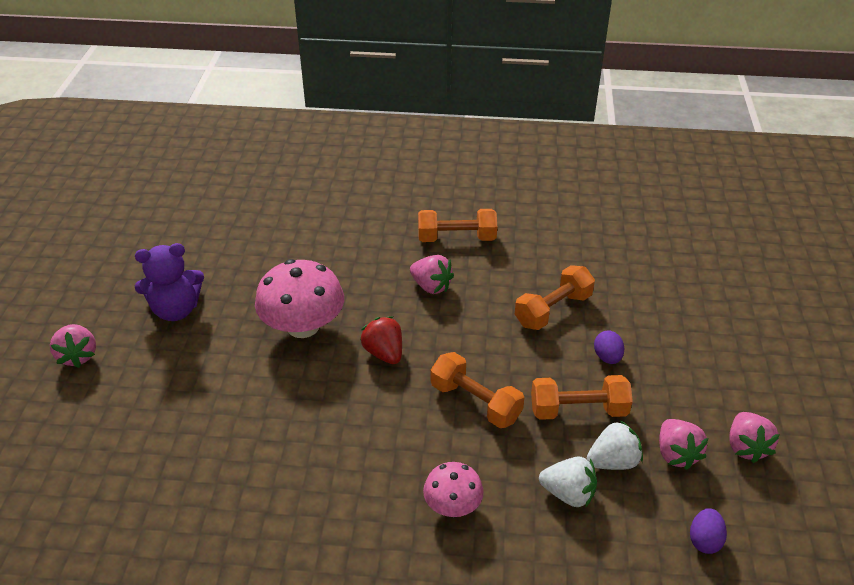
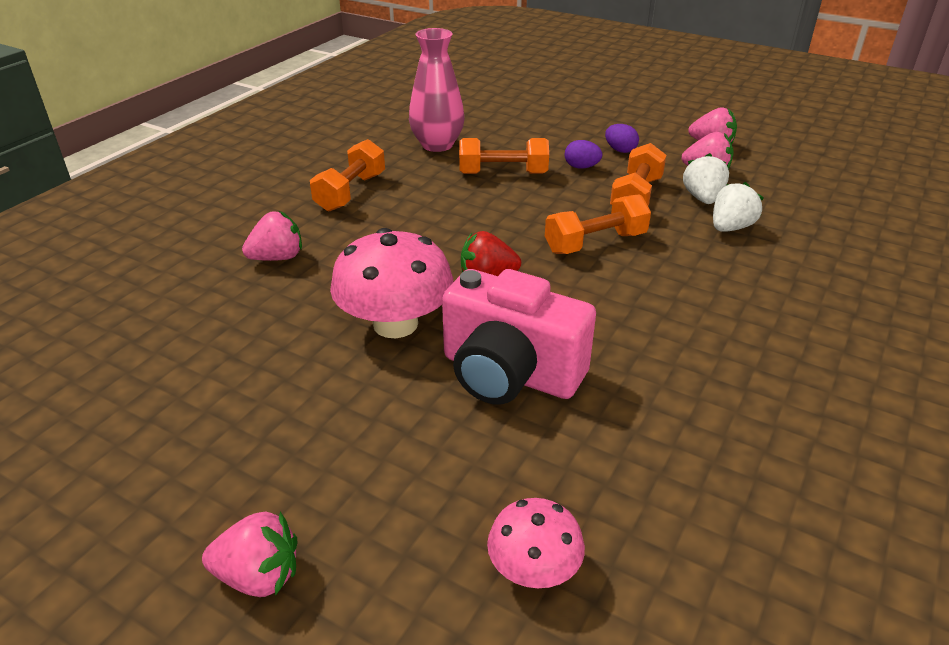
camera: 65 degrees left, 5 degrees down
(176, 310) = (257, 433): purple teddy bear -> none
(276, 401) = (509, 373): none -> pink camera
(431, 286) = (410, 225): pink strawberry -> pink strawberry (277, 258)
(452, 505) = (722, 289): pink mushroom -> pink mushroom (534, 568)
(553, 310) = (503, 173): orange dumbbell -> orange dumbbell turned 75 degrees counterclockwise
(572, 254) = (437, 145): none -> pink vase
(704, 540) = (797, 186): purple egg -> purple egg (620, 150)

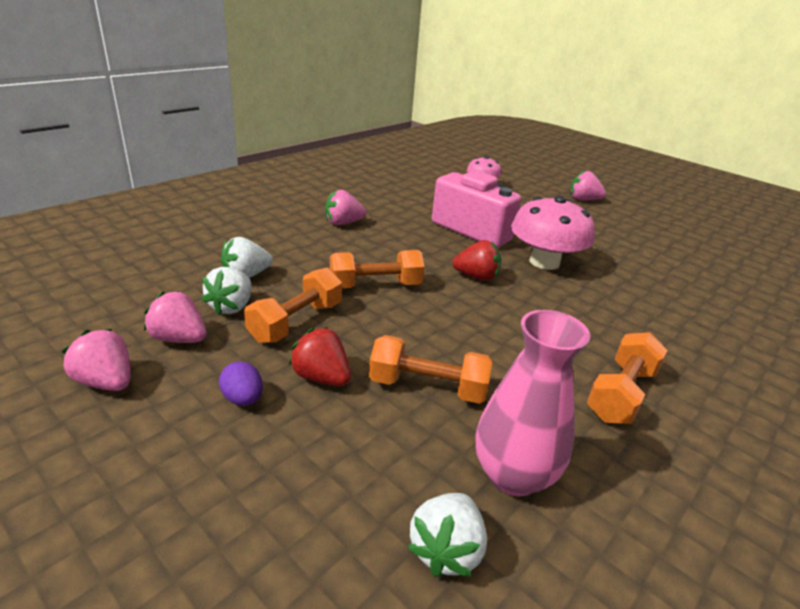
camera: 170 degrees left, 5 degrees down
(277, 258) = (658, 325): pink strawberry -> pink strawberry (343, 223)
(469, 121) = (446, 550): none -> white strawberry
(581, 167) = (321, 377): purple egg -> red strawberry

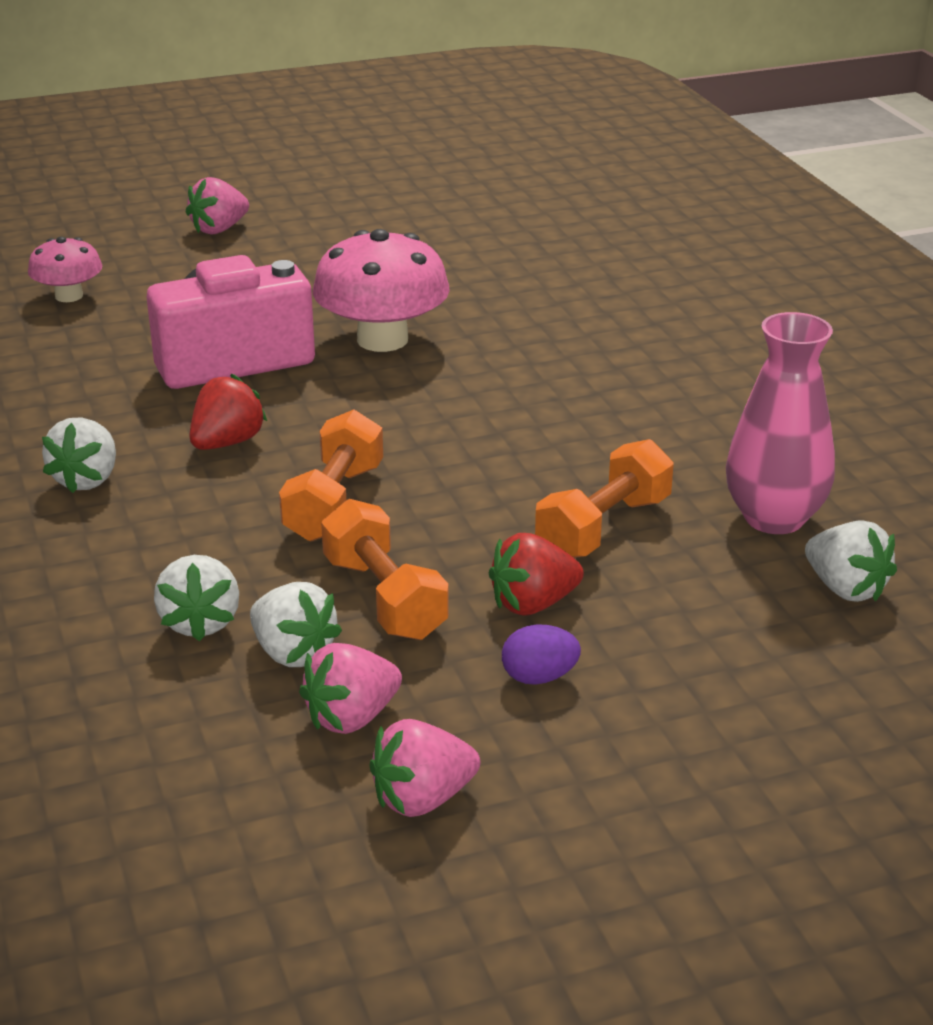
camera: 60 degrees left, 0 degrees up
(343, 223) = (87, 479): pink strawberry -> white strawberry
(476, 277) = (378, 409): red strawberry -> red strawberry (227, 443)
(621, 394) = (694, 404): orange dumbbell -> none

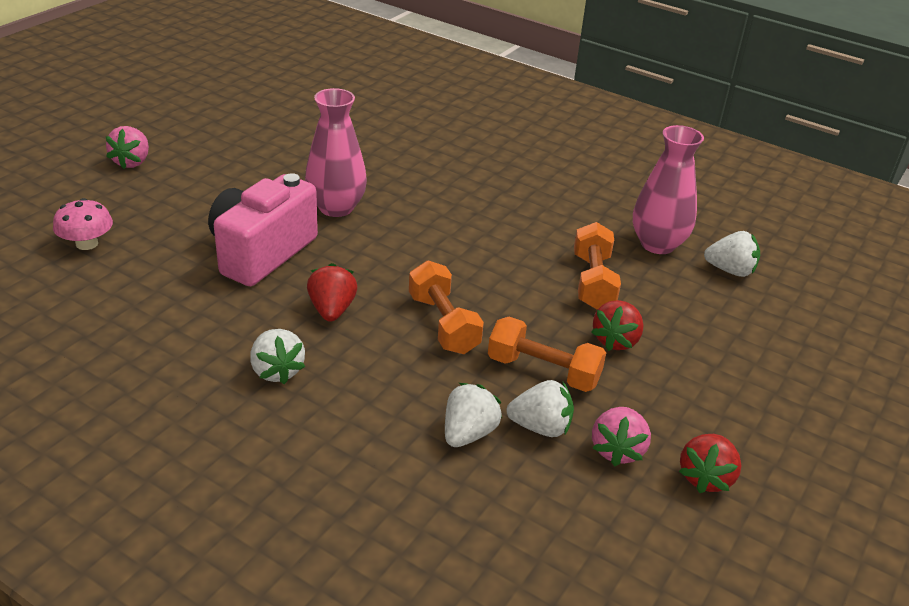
camera: 40 degrees left, 5 degrees up
(200, 622) = (468, 433): white strawberry -> white strawberry turned 105 degrees counterclockwise
(382, 339) = (336, 207): pink mushroom -> pink vase
(422, 799) = (705, 477): pink strawberry -> red strawberry
(539, 677) = (669, 381): purple egg -> none

